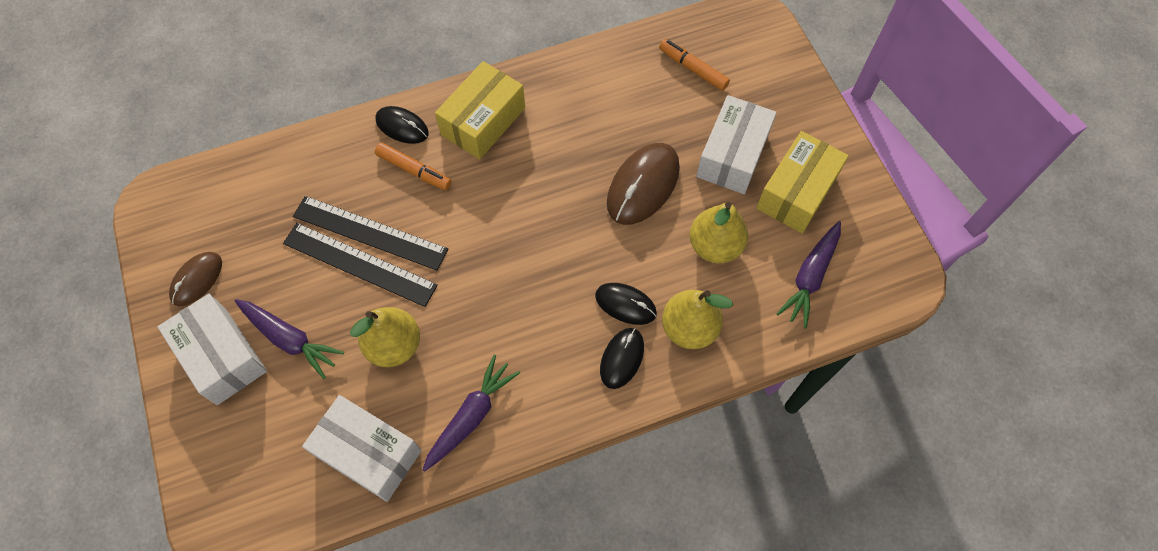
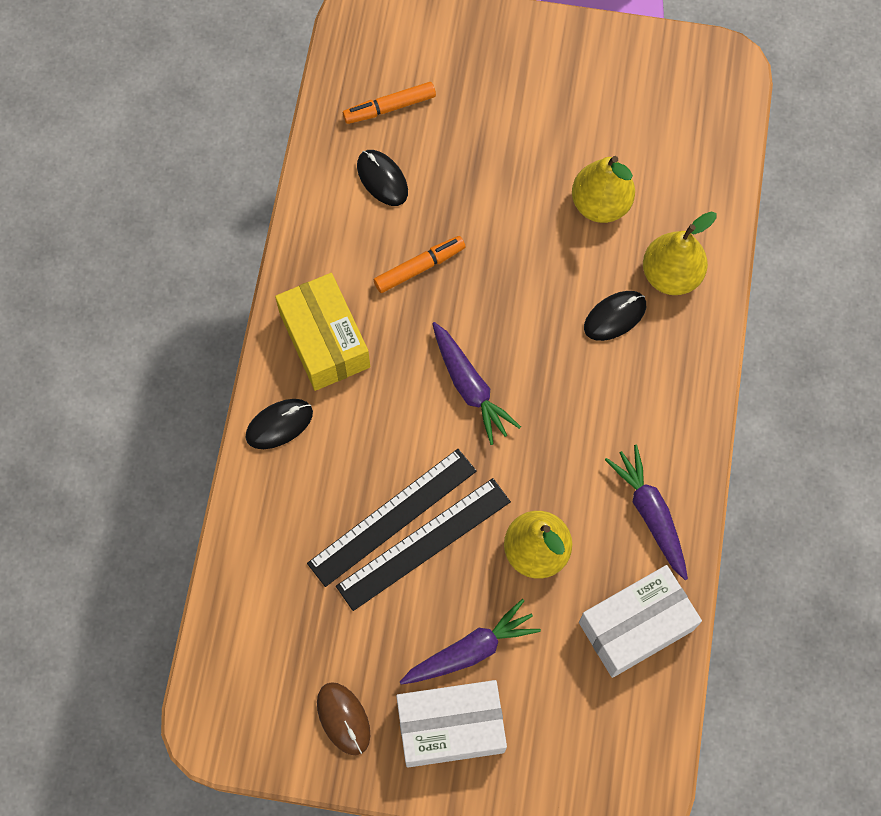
camera: 60 degrees left, 5 degrees up
(414, 170) = (343, 438): orange marker -> orange marker (419, 267)
(622, 358) = (667, 350): black mouse -> black mouse (382, 179)
(643, 185) = (496, 230): brown mouse -> none
(732, 155) = (512, 131): white box -> none
(796, 192) = (586, 100): yellow box -> none
(810, 277) = (679, 143): purple carrot -> purple carrot (470, 387)

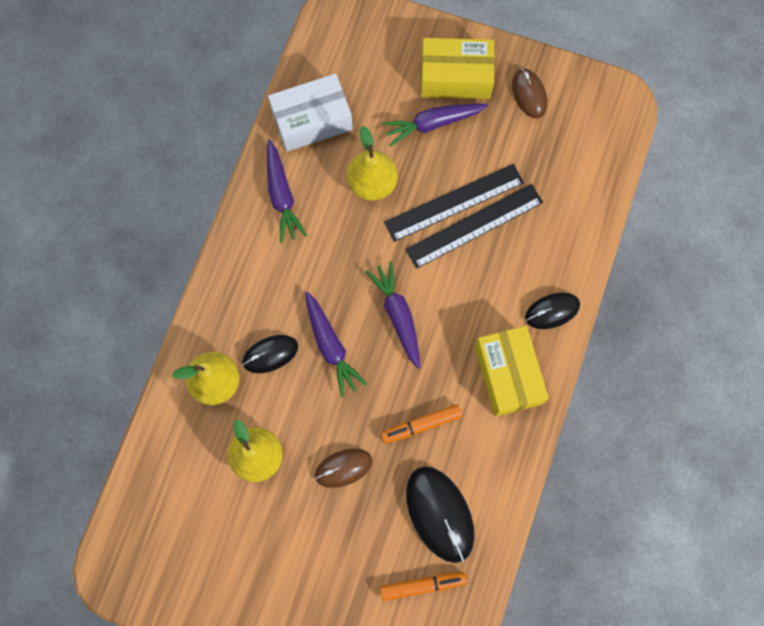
camera: 170 degrees left, 5 degrees up
(382, 179) = (439, 514): black mouse -> black mouse, size x1.66
(451, 727) = (455, 77): white box -> yellow box
(500, 208) = (343, 468): none -> brown mouse
(544, 337) = (331, 346): none -> purple carrot

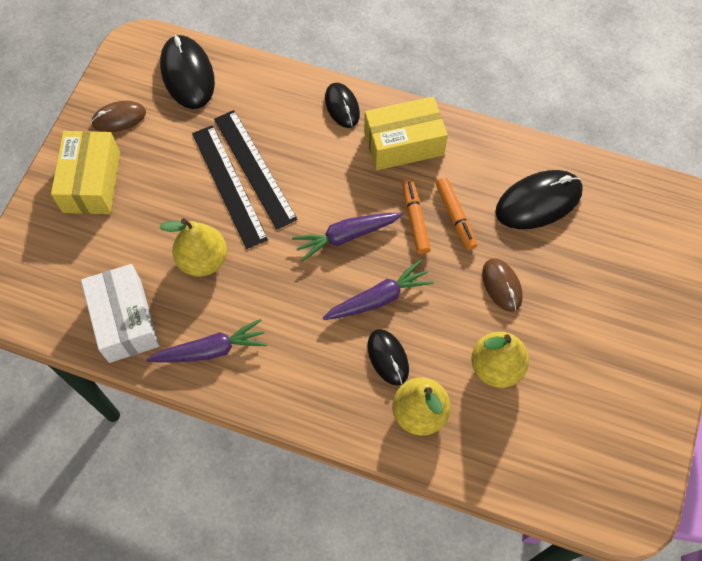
camera: 90 degrees left, 10 degrees down
(422, 585) = (605, 217): orange marker -> orange marker (415, 219)
(433, 124) = (141, 203): purple carrot -> none
(585, 154) = (187, 74): none -> black mouse

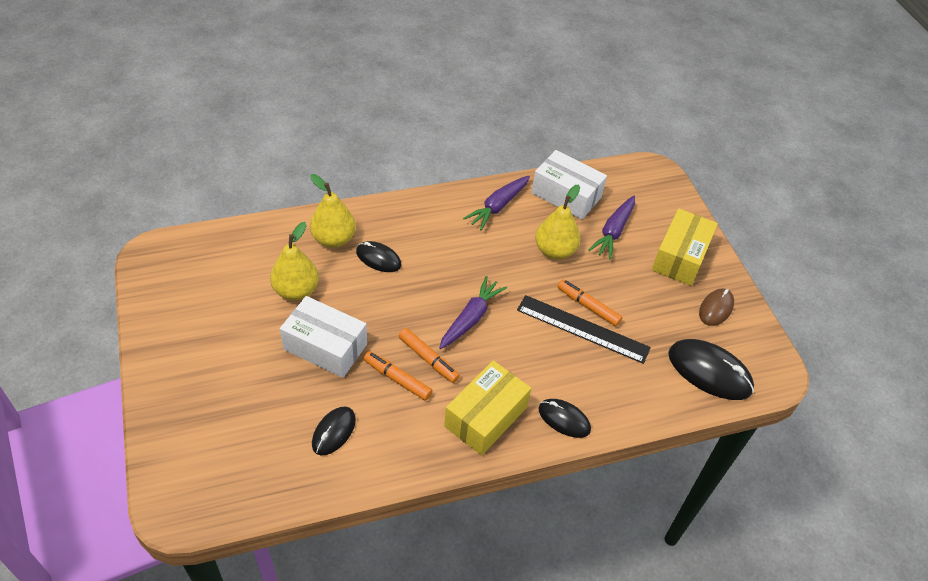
camera: 140 degrees right, 15 degrees down
(91, 182) = (680, 257): yellow box -> yellow box turned 60 degrees clockwise
(229, 185) = (588, 306): black ruler -> orange marker
(378, 298) = (413, 290): purple carrot -> purple carrot (613, 231)
(501, 285) = (325, 347): brown mouse -> white box
(538, 202) = (334, 432): black mouse -> black mouse, size x0.60

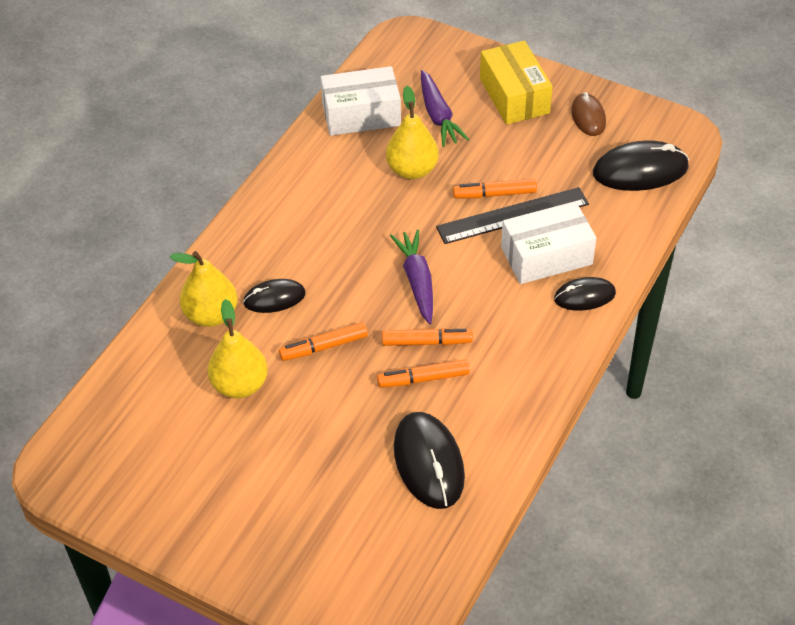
camera: 40 degrees left, 0 degrees up
(325, 347) = (330, 407): white box -> white box (546, 256)
(334, 432) = (428, 462): black mouse -> black mouse, size x1.66
(368, 309) = (324, 347): none -> orange marker
(485, 417) = (527, 346): yellow box -> none
(498, 206) = (317, 170): purple carrot -> none

